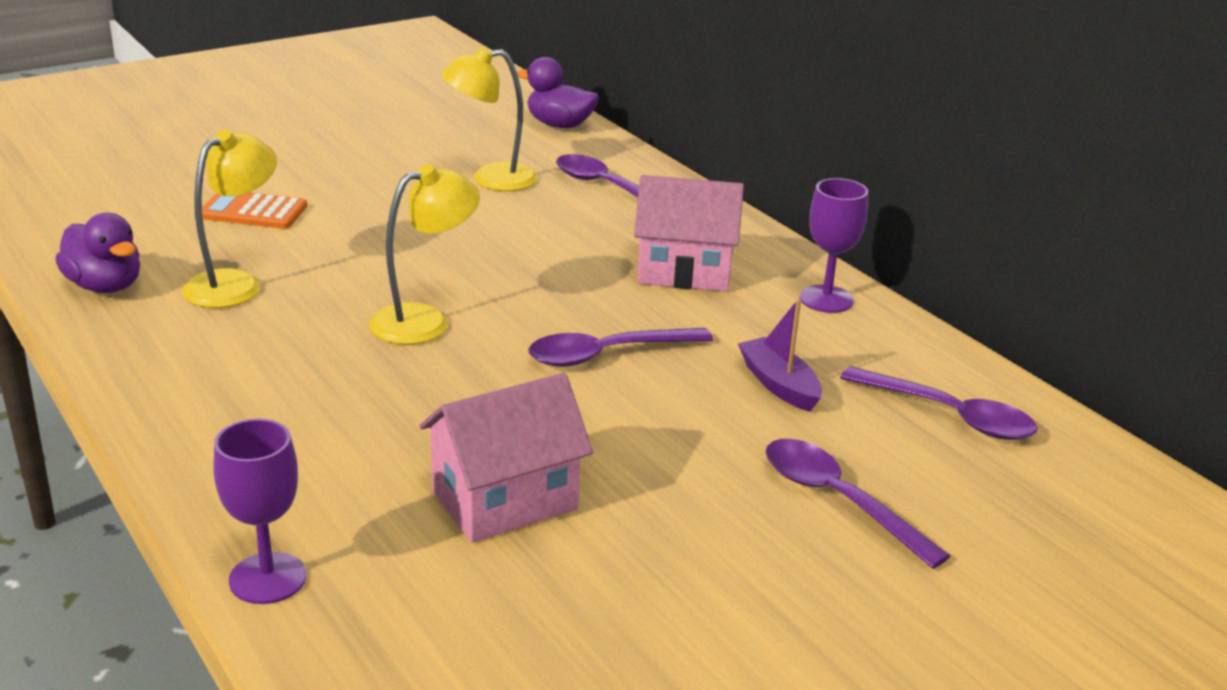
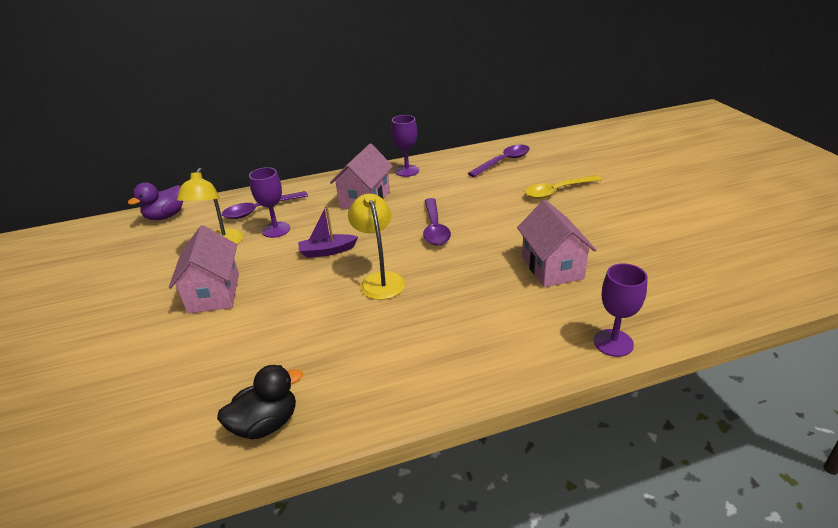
camera: 70 degrees left, 5 degrees up
(105, 286) = (266, 424): purple duck -> black duck
(235, 284) = (297, 355): yellow lamp -> none
(253, 211) = (192, 346): orange calculator -> none
(369, 200) = (214, 293): none -> pink house
(549, 211) = (276, 230): none -> purple goblet
(779, 385) = (473, 191): purple boat -> purple boat (327, 251)
(839, 500) = (557, 191): purple spoon -> yellow spoon

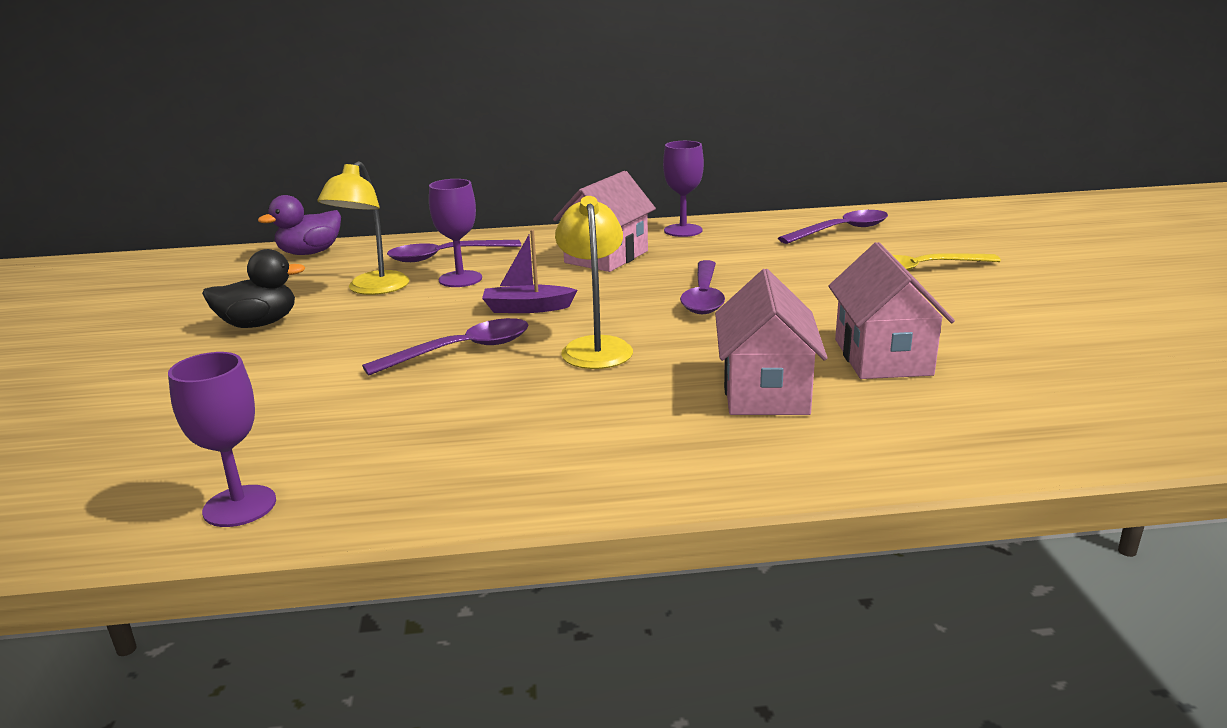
camera: 10 degrees right, 10 degrees down
(214, 293) = (342, 339): pink house -> pink house (765, 391)
(266, 424) = (358, 491): black duck -> black duck (259, 324)
(296, 294) = (461, 351): none -> purple spoon
(613, 343) = (961, 458): purple goblet -> purple goblet (239, 506)

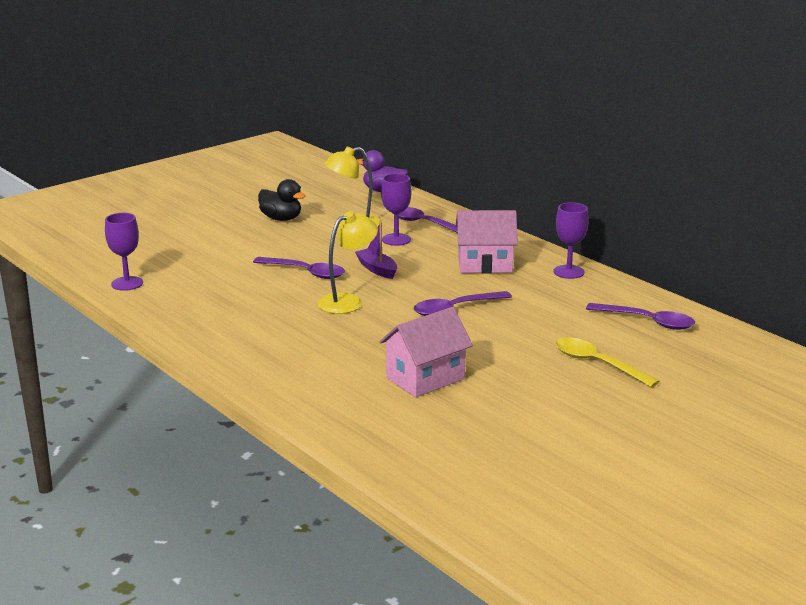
camera: 55 degrees right, 0 degrees up
(765, 391) = (342, 357): pink house -> none

